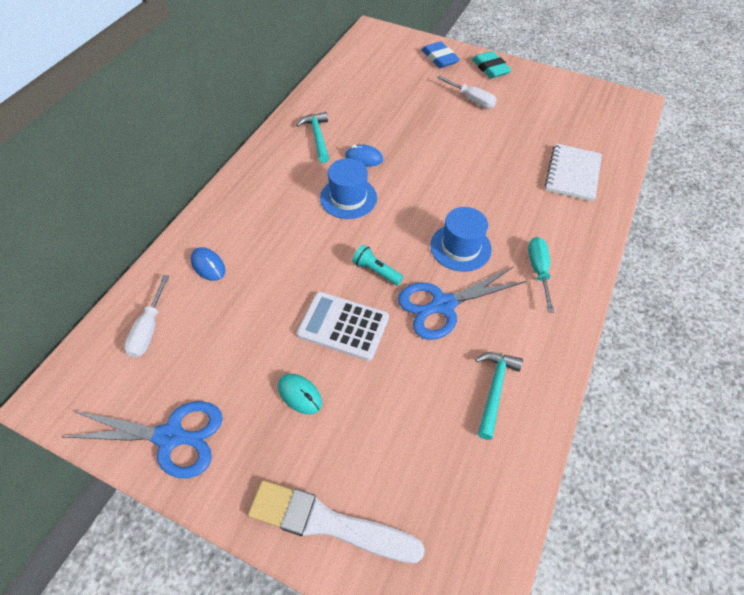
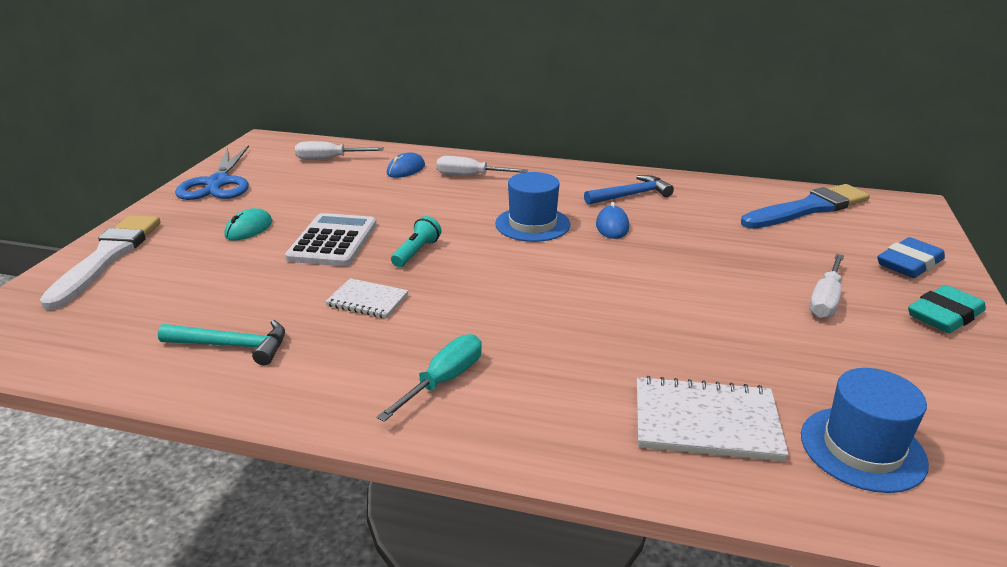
camera: 80 degrees right, 25 degrees down
(244, 221) = (470, 176): none -> white screwdriver
(317, 137) = (631, 195): turquoise hammer -> blue hammer
(365, 68) = (808, 208): none -> blue brush
(443, 305) = (367, 300): blue scissors -> white notebook
(460, 247) = (473, 308): blue hat -> blue hat (862, 448)
(538, 271) = (443, 381): turquoise screwdriver -> turquoise screwdriver turned 45 degrees counterclockwise

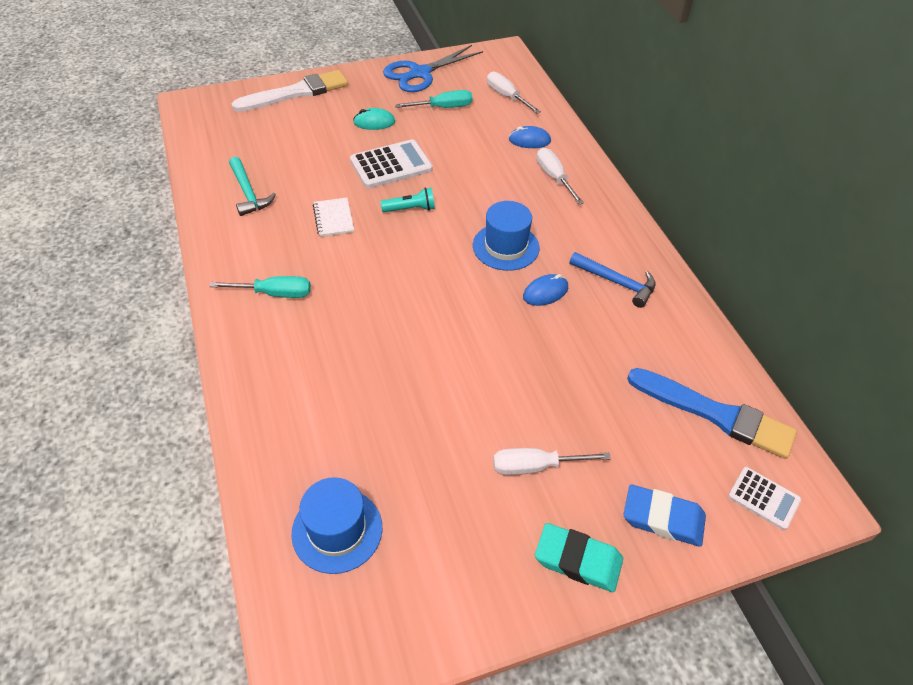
camera: 55 degrees right, 20 degrees up
(292, 189) = (443, 108): none -> turquoise screwdriver
(706, 422) = (313, 434): white notebook -> none
(902, 220) = (763, 498): none -> white calculator

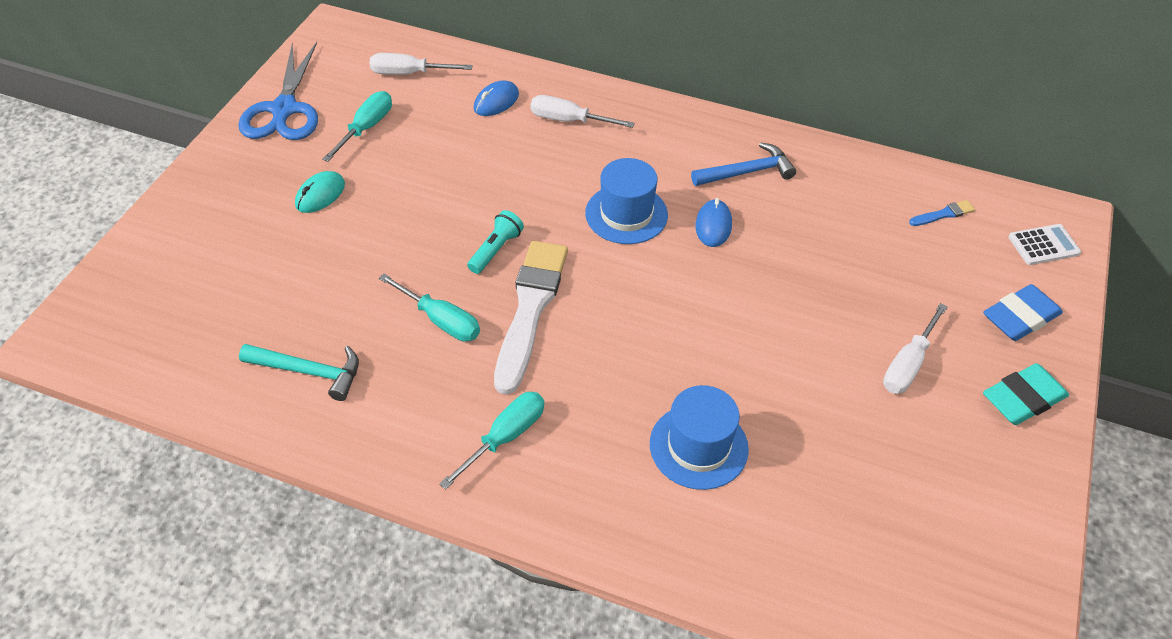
camera: 50 degrees left, 0 degrees up
(296, 93) = (177, 228): white brush -> white brush (530, 309)
(333, 218) = (440, 320): white notebook -> turquoise screwdriver
(337, 530) = (870, 558): blue hat -> blue hat (698, 446)
(391, 165) = (409, 224): white calculator -> none
(715, 414) = (943, 214): blue brush -> blue brush, size x0.41

